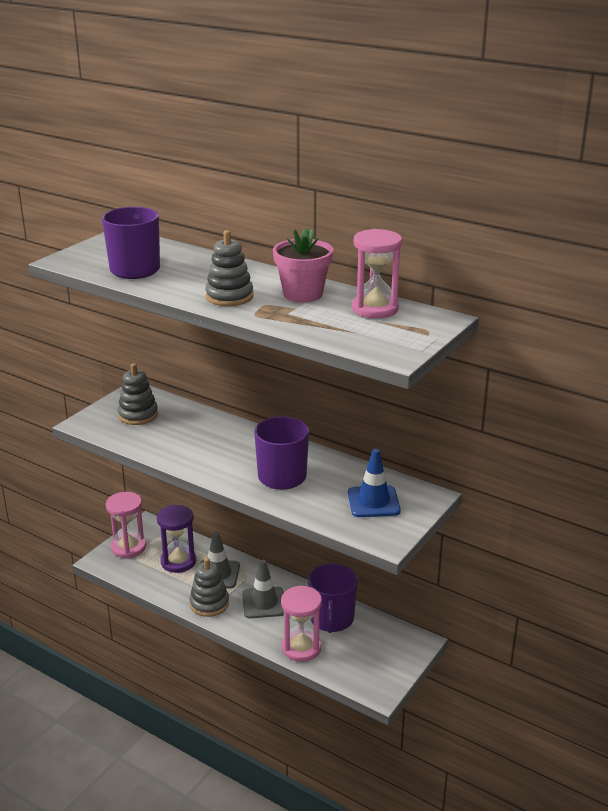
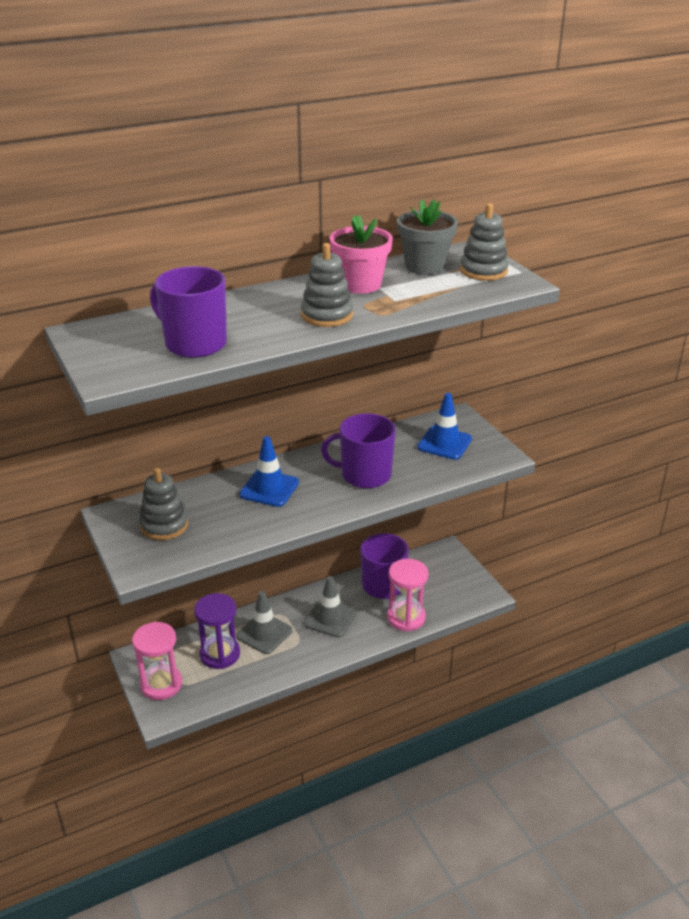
camera: 60 degrees left, 5 degrees up
(209, 603) = (301, 654): grey stacking toy -> grey stacking toy (483, 271)
(220, 440) = (269, 489): none -> blue traffic cone
(375, 309) = (425, 266): pink hourglass -> grey flower pot

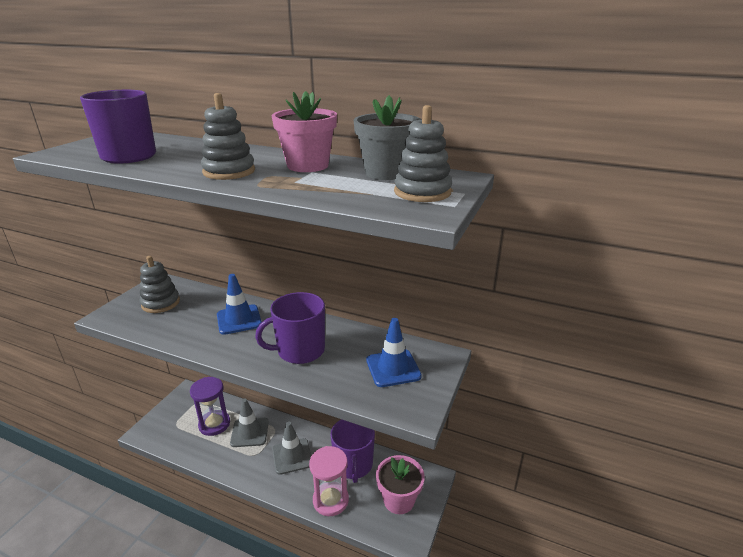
camera: 50 degrees right, 5 degrees down
(161, 684) = (170, 416): pink hourglass -> none
(364, 475) = (300, 350): purple mug -> purple mug turned 75 degrees counterclockwise
(447, 580) = (399, 500): none -> pink flower pot

